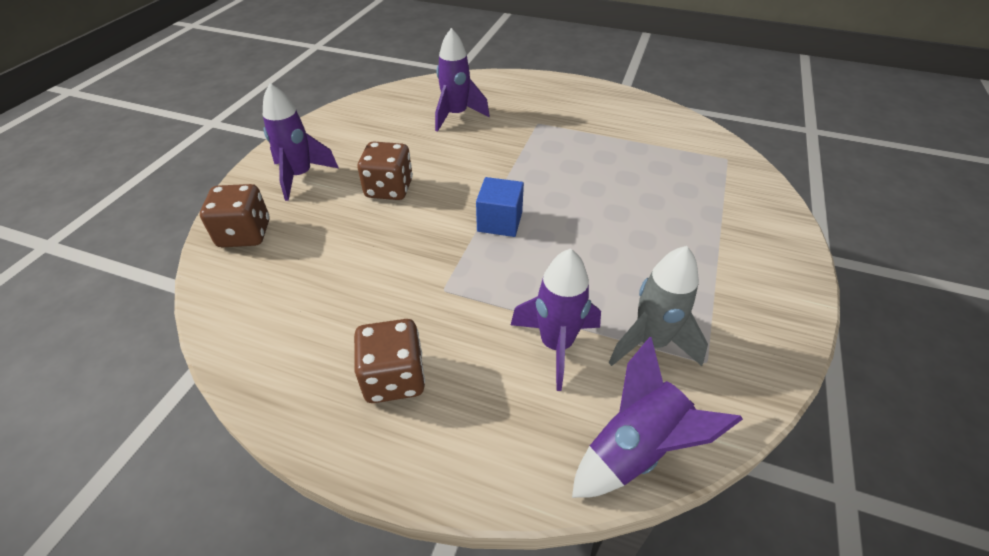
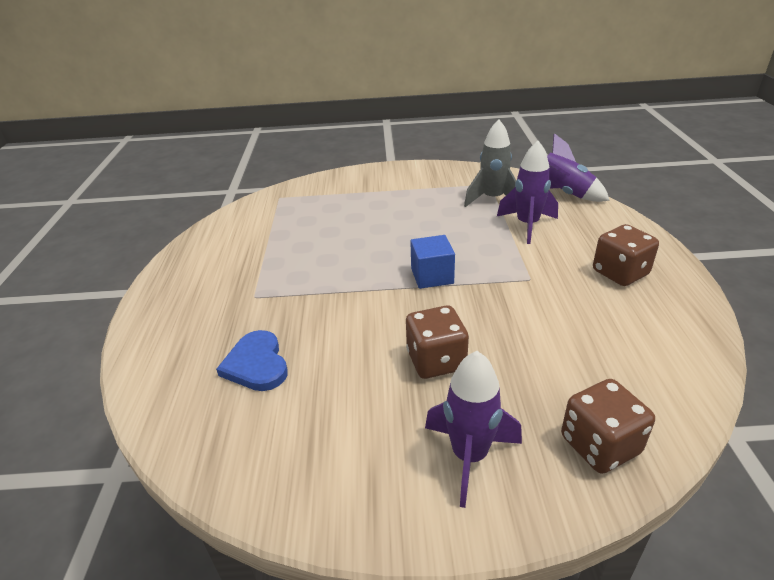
camera: 110 degrees left, 10 degrees down
(456, 116) = (256, 364): purple rocket -> blue heart

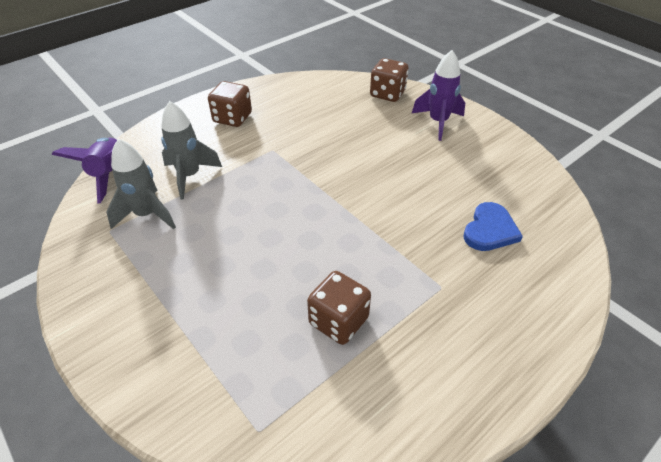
camera: 130 degrees left, 10 degrees up
(432, 276) = (311, 196): blue cube -> none
(436, 360) = (393, 156): brown dice -> brown dice (338, 321)
(527, 225) = (190, 176): purple rocket -> grey rocket

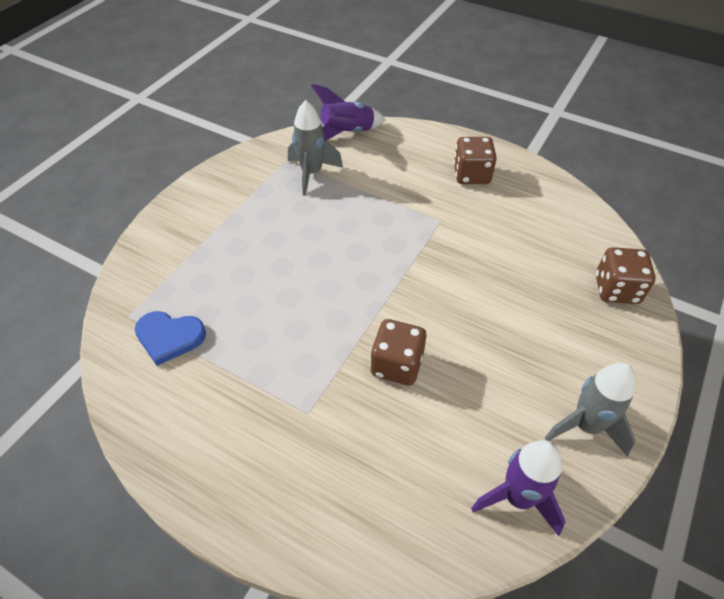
camera: 70 degrees right, 5 degrees up
(190, 176) = (371, 179): grey rocket -> grey rocket (586, 426)
(338, 321) = (240, 337): brown dice -> brown dice (397, 365)
(438, 122) = (593, 357): purple rocket -> purple rocket (518, 498)
(490, 230) = (413, 448): blue heart -> blue heart (169, 337)

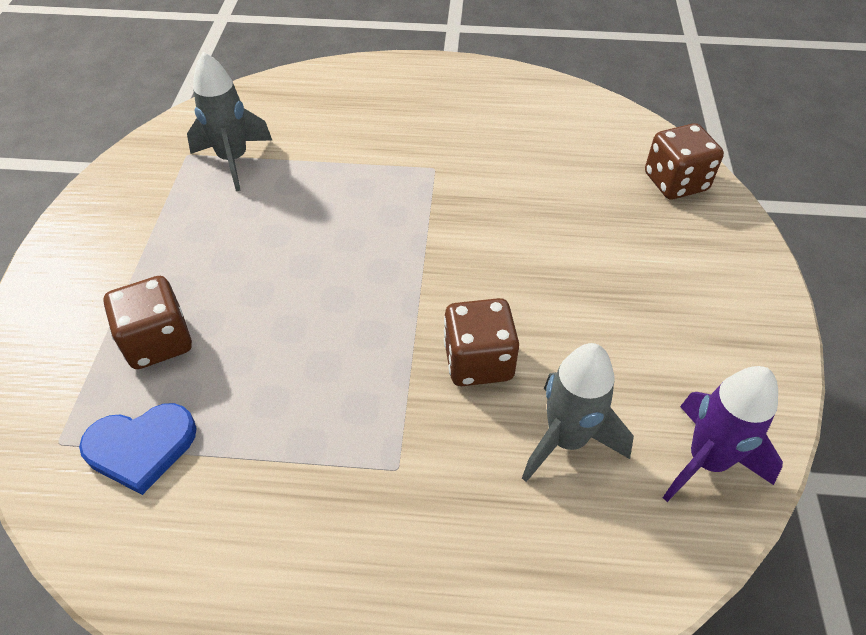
camera: 25 degrees left, 0 degrees up
(347, 133) = (254, 97): purple rocket -> none
(471, 175) = (441, 103): brown dice -> brown dice (158, 342)
(586, 426) = (730, 346): grey rocket -> grey rocket (566, 440)

